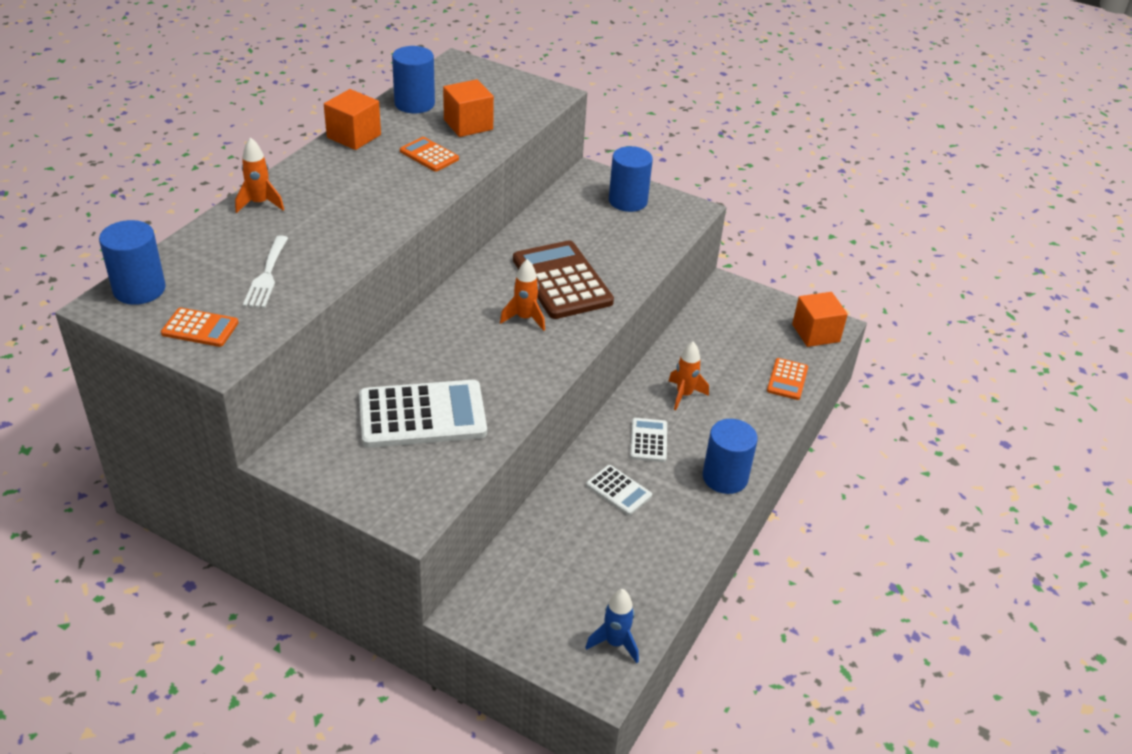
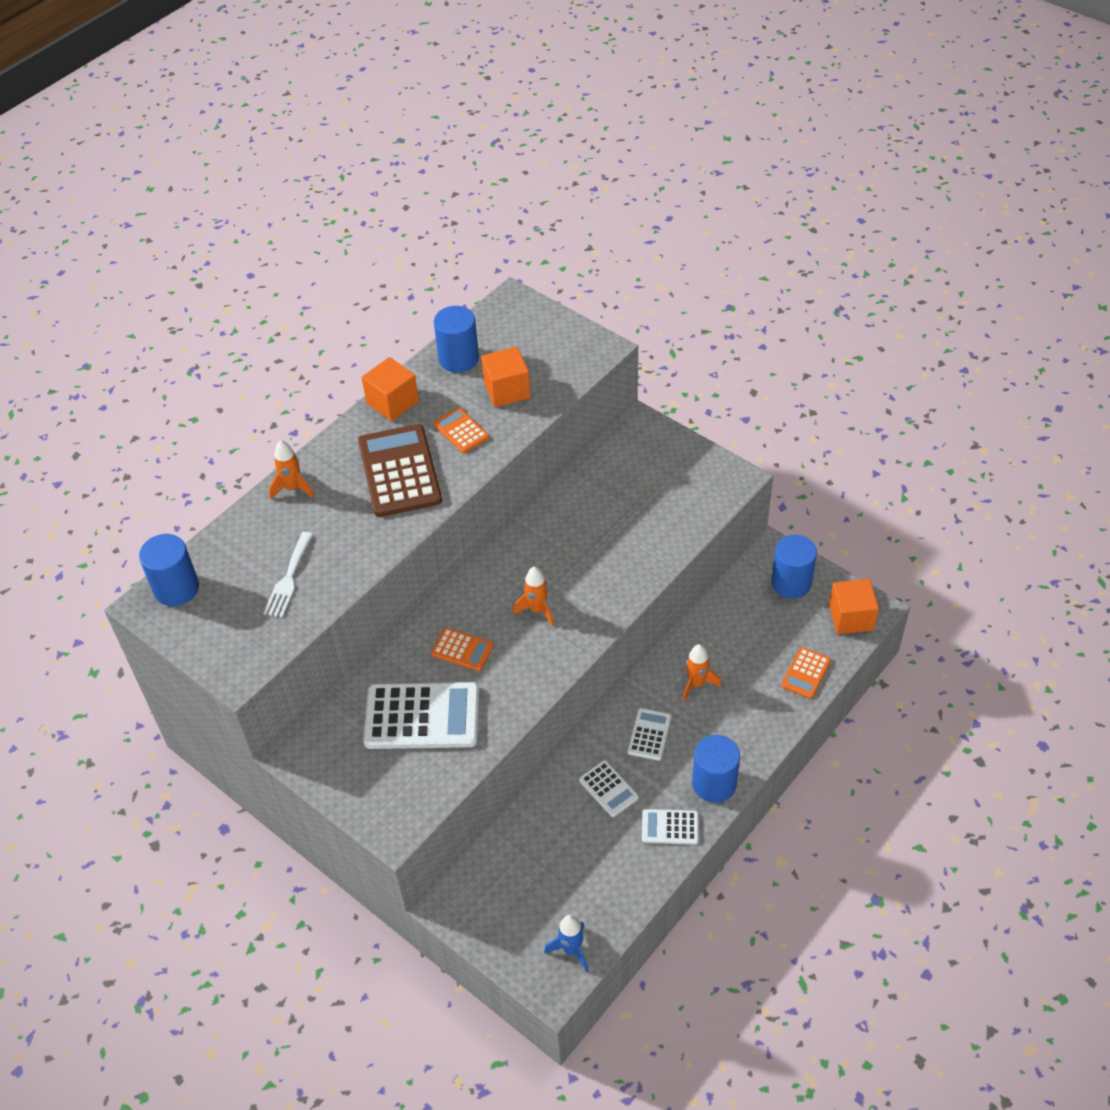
camera: 15 degrees right, 10 degrees up
(200, 328) = (224, 637): orange calculator -> orange calculator (462, 650)
(562, 281) = (582, 565): brown calculator -> brown calculator (399, 471)
(628, 201) = (671, 463): blue cylinder -> blue cylinder (791, 583)
(691, 519) = (670, 827): none -> white calculator

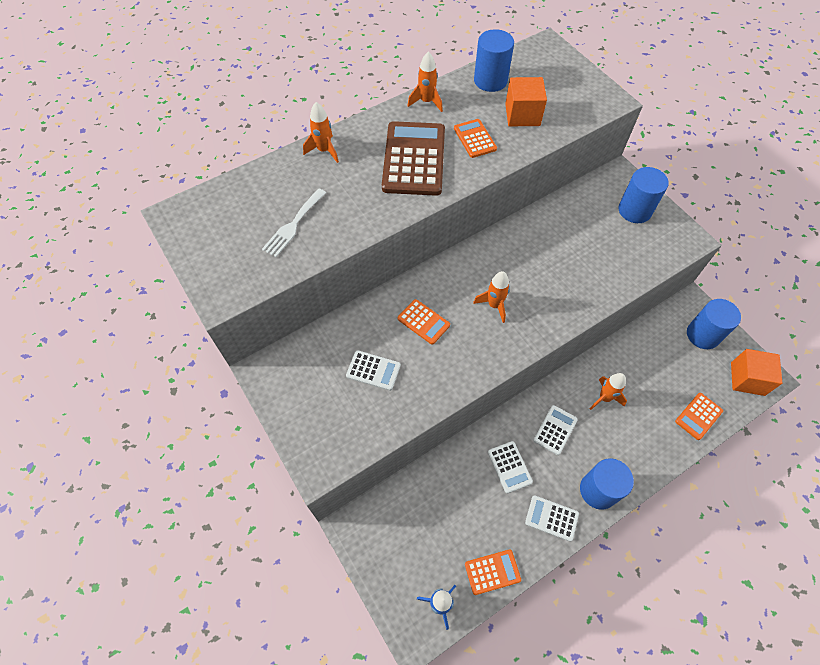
camera: 15 degrees right, 10 degrees up
(176, 588) = (202, 208): blue cylinder -> blue cylinder (634, 210)
(392, 402) = (426, 102): orange cube -> orange rocket
(422, 717) = (373, 370): white calculator -> white calculator, size x0.50
(620, 900) = (492, 572): none -> orange calculator

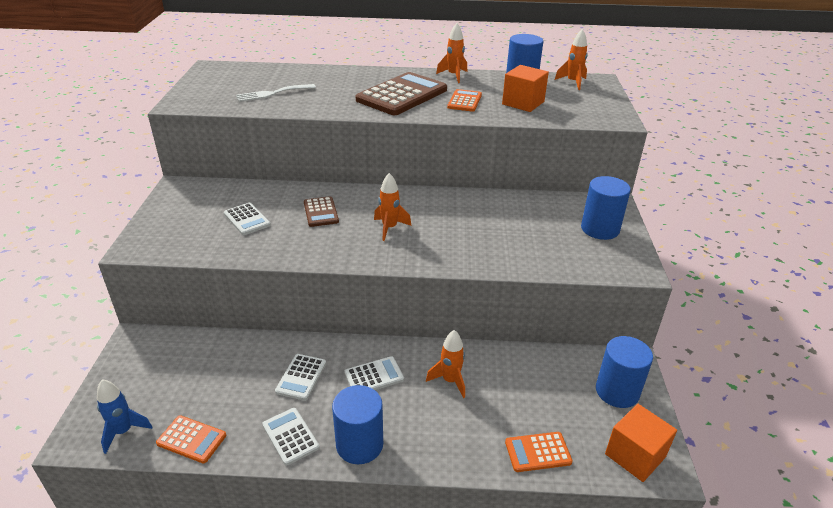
camera: 35 degrees right, 25 degrees down
(324, 150) = (345, 73): orange rocket -> orange rocket (573, 82)
(423, 322) = (321, 212): orange calculator -> brown calculator

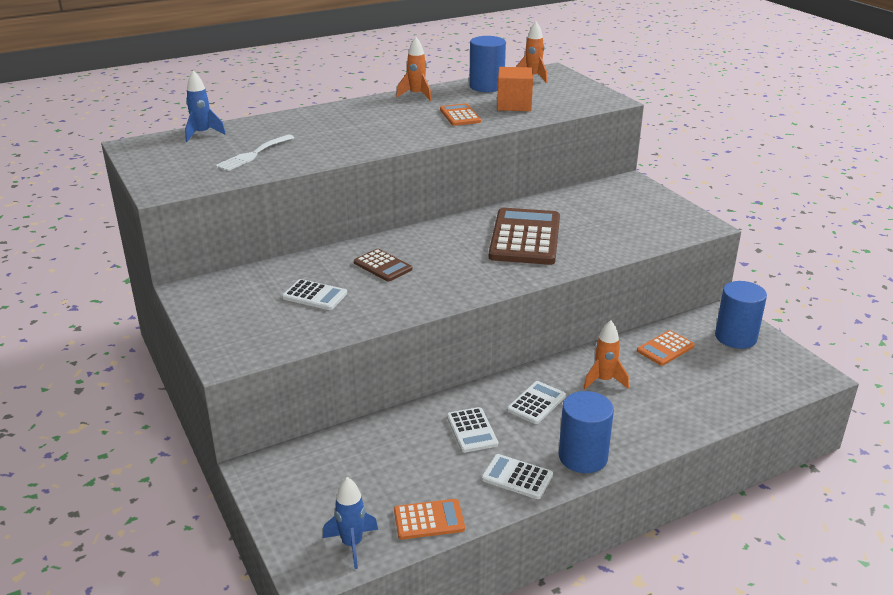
camera: 30 degrees left, 5 degrees down
(263, 69) = (202, 134): none -> blue rocket
(389, 228) = (467, 258): orange rocket -> none
(402, 95) = (392, 124): brown calculator -> brown calculator (525, 238)
(538, 452) = (723, 402): orange calculator -> orange calculator (665, 348)
(600, 229) = (643, 204): blue cylinder -> none
(635, 455) = (789, 375): orange cube -> none

